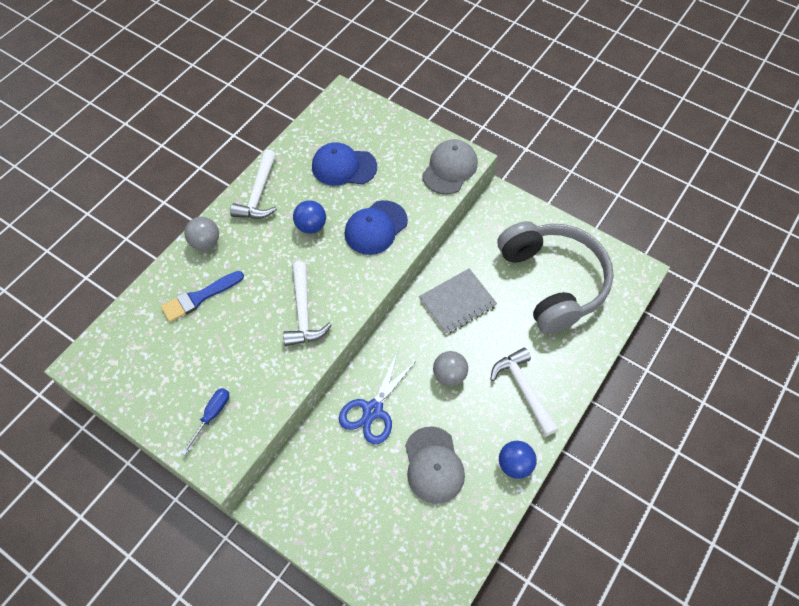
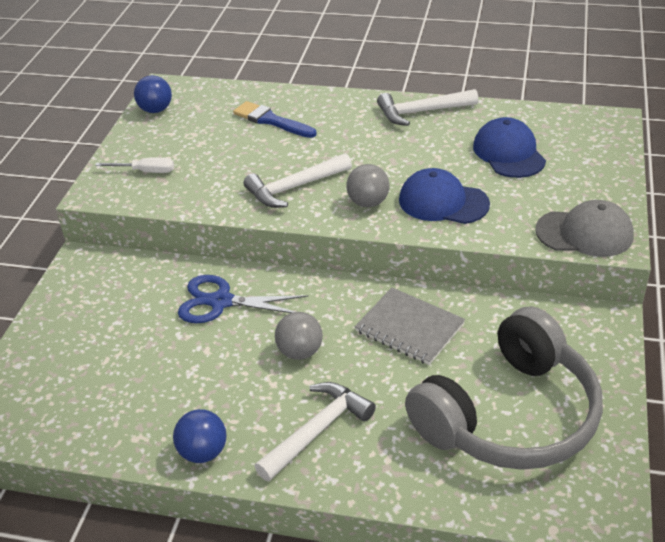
camera: 70 degrees right, 20 degrees down
(205, 242) = (337, 102): grey ball -> grey ball (368, 202)
(212, 415) = (145, 171): blue screwdriver -> white screwdriver
(311, 226) = (408, 157): blue ball -> blue ball (156, 110)
(433, 465) = (172, 374): grey cap -> none

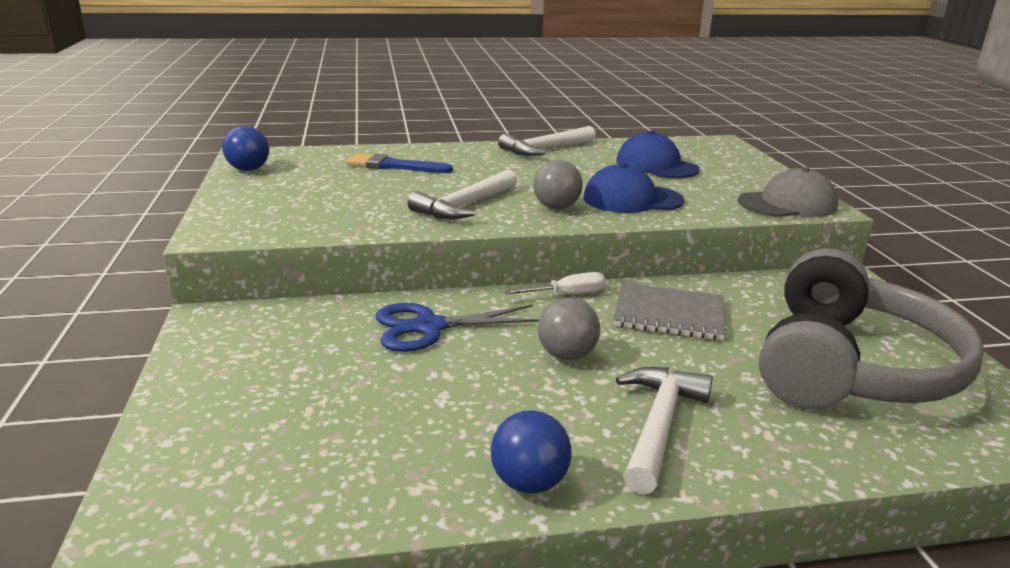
camera: 25 degrees left, 15 degrees down
(145, 171) = (270, 212): white screwdriver -> white screwdriver (566, 294)

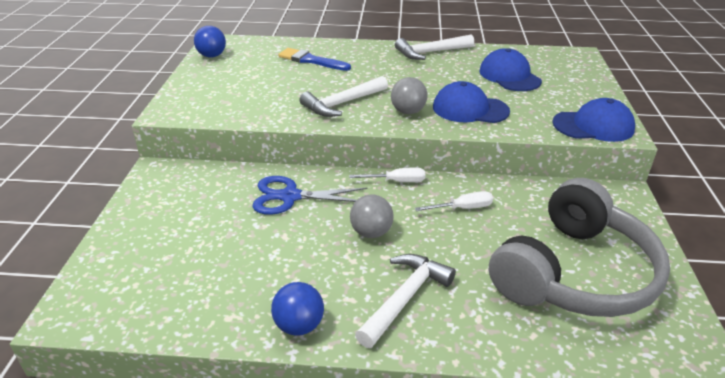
camera: 15 degrees right, 10 degrees up
(669, 314) = (462, 208): grey notebook -> white screwdriver
(787, 204) = (593, 126): grey cap -> blue cap

